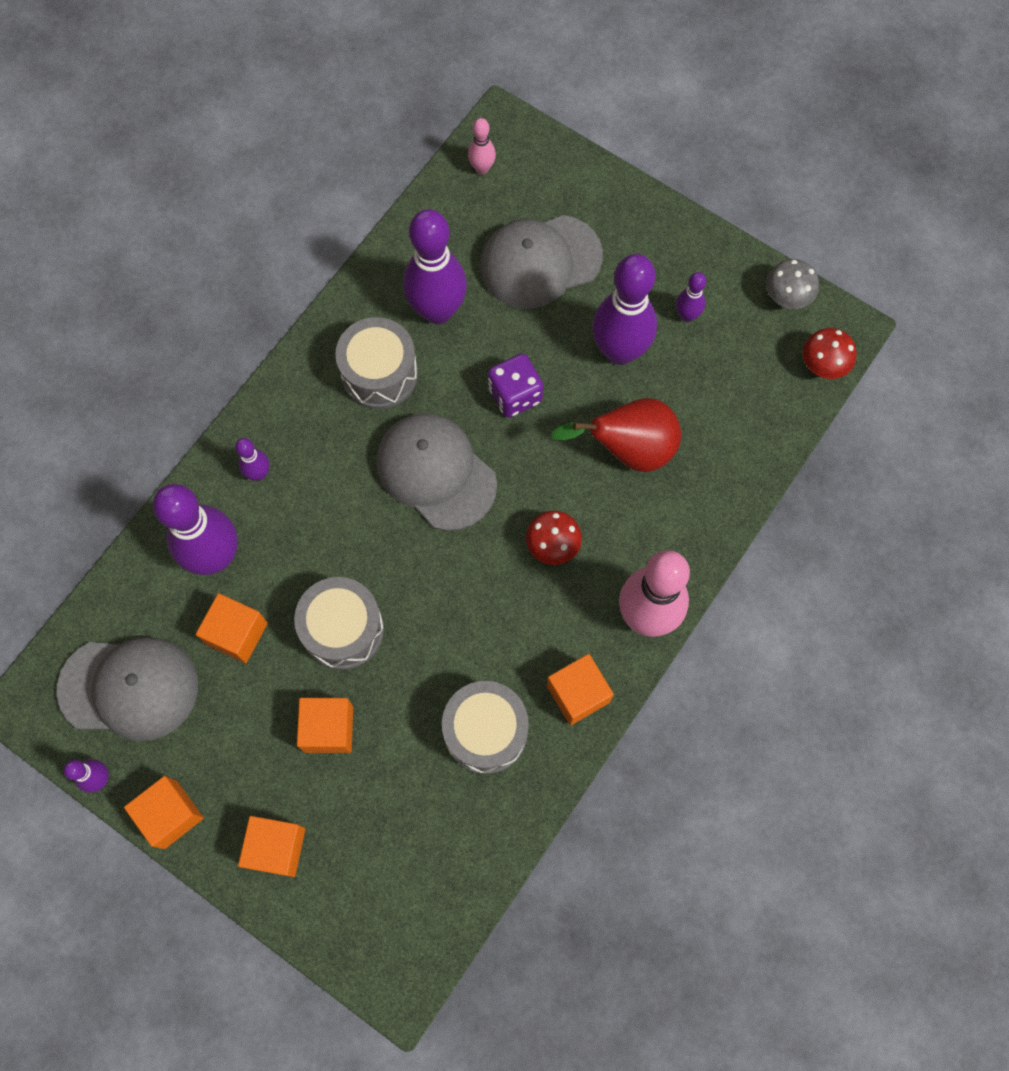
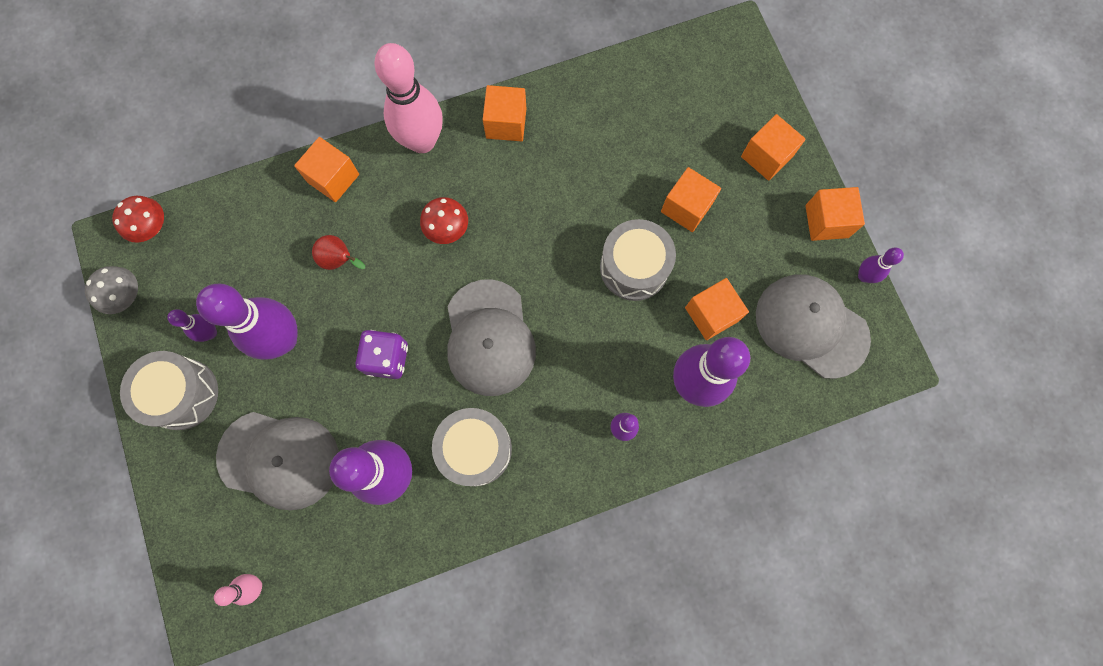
camera: 145 degrees left, 5 degrees up
(485, 731) = (583, 139): grey drum -> grey drum (182, 394)
(629, 449) = (339, 260): red pear -> red pear, size x0.54
(701, 519) = (333, 178): none -> orange cube

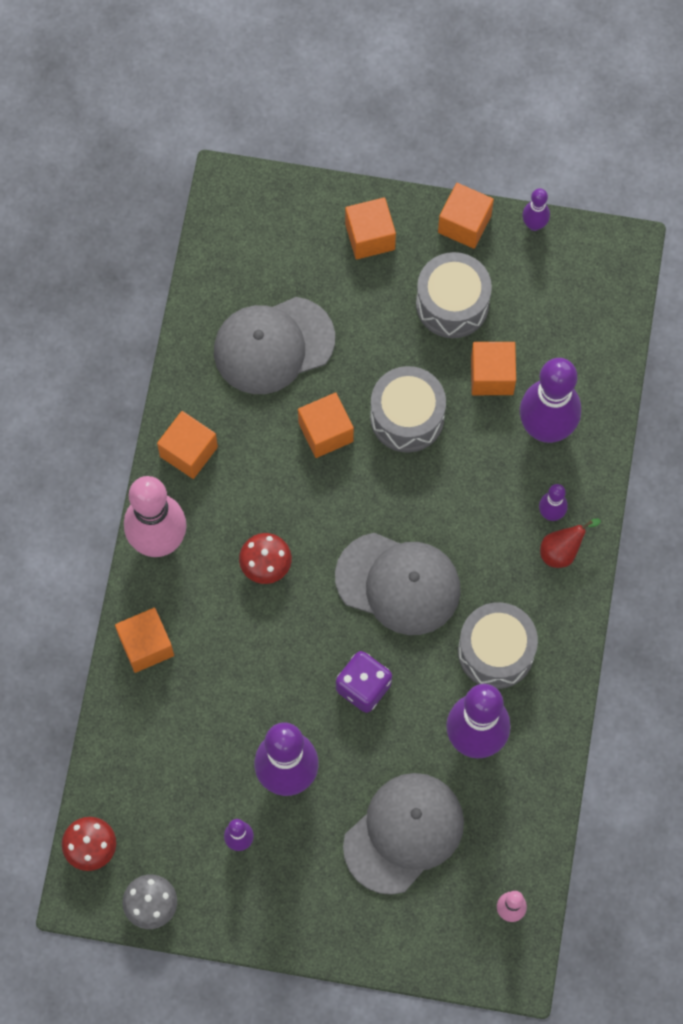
camera: 60 degrees left, 5 degrees down
(182, 394) = (286, 895): grey drum -> grey drum (452, 304)
(339, 260) = (237, 681): red pear -> red pear (562, 551)
(686, 207) = (377, 337): orange cube -> orange cube (325, 432)
(811, 326) = (553, 298): grey cap -> grey cap (273, 345)

